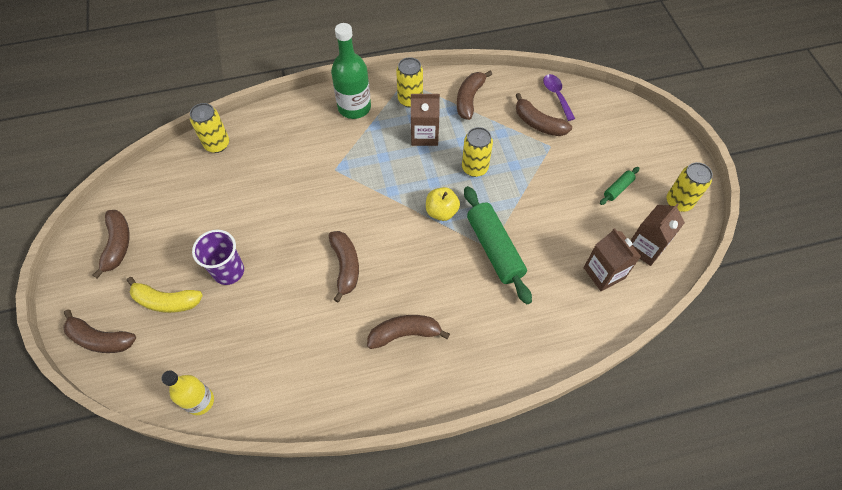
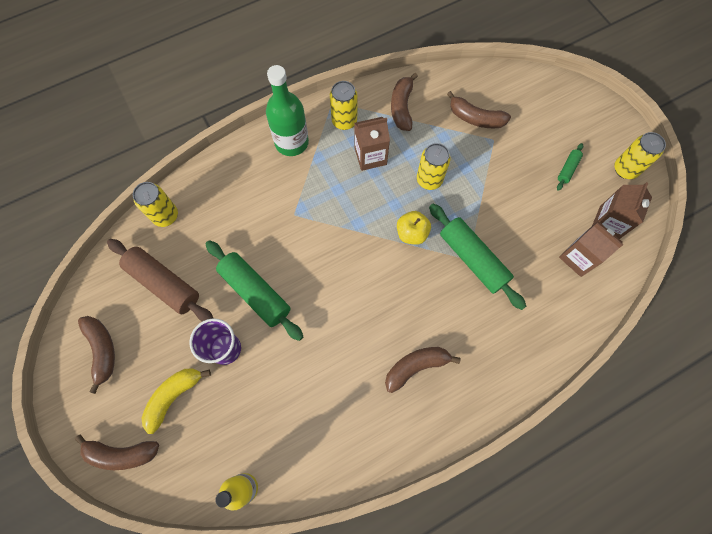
camera: 15 degrees left, 10 degrees up
(166, 301) = (174, 396): yellow banana -> yellow banana turned 135 degrees clockwise
(194, 201) = (164, 283): none -> brown rolling pin
(274, 229) = (255, 292): none -> green rolling pin
(345, 266) = (338, 314): brown banana -> none
(556, 95) = (484, 84): purple spoon -> none

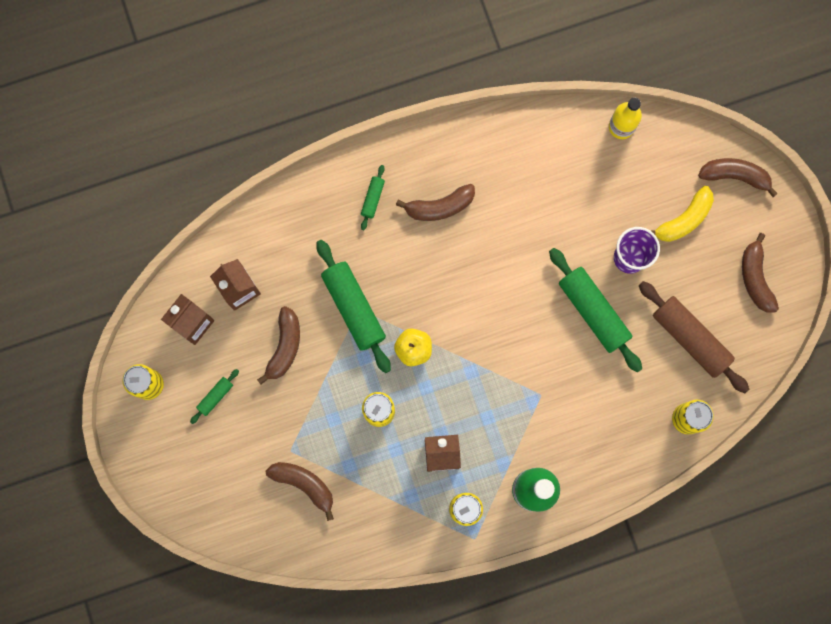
camera: 170 degrees left, 10 degrees up
(402, 107) = (390, 516): brown banana -> brown banana (284, 347)
(482, 363) = (373, 199): none -> green rolling pin

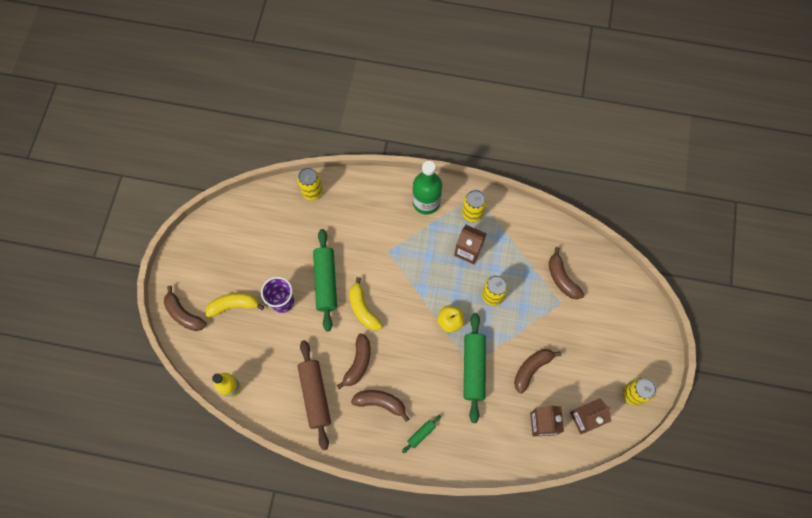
camera: 150 degrees left, 10 degrees down
(215, 396) = (592, 362): green rolling pin -> none
(527, 304) = (363, 309): none -> yellow banana
(690, 338) = (279, 234): brown rolling pin -> brown rolling pin (315, 395)
(755, 278) = (216, 247): brown banana -> brown banana (358, 363)

